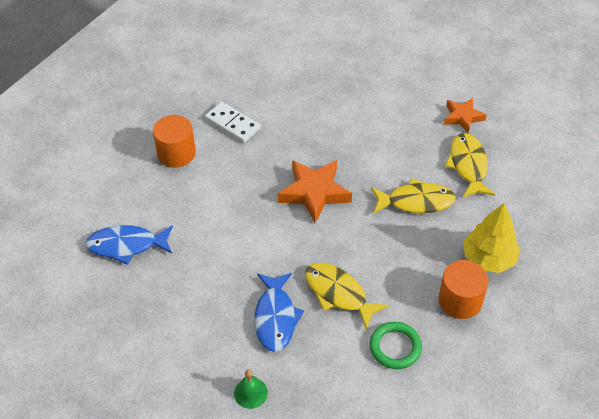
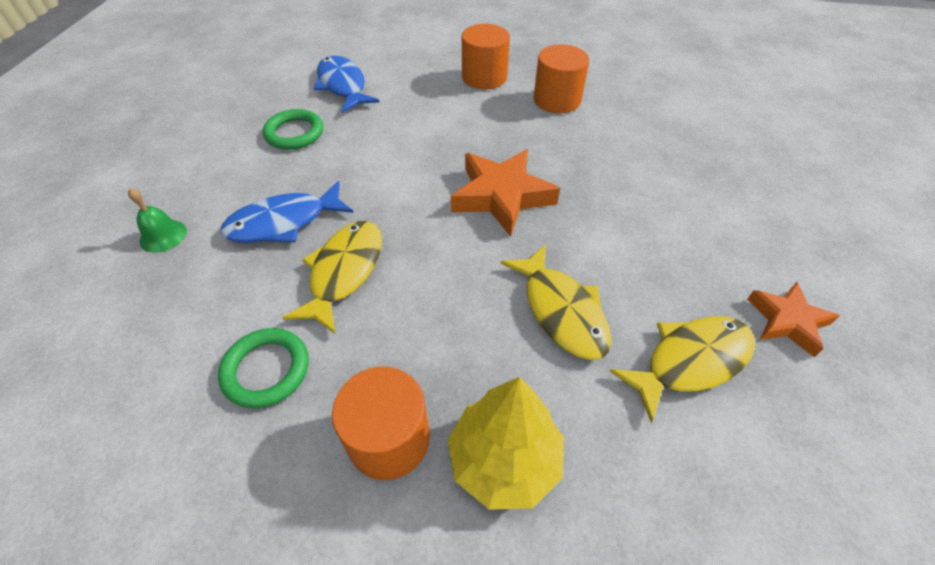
camera: 65 degrees right, 0 degrees up
(174, 292) = (294, 133): none -> green ring
(233, 124) = (557, 100): white domino -> orange cylinder

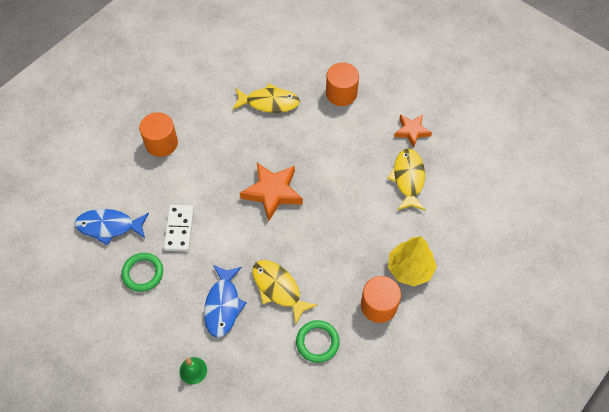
camera: 60 degrees left, 10 degrees up
(377, 136) = (179, 229): none -> white domino
(557, 100) = (213, 119): orange cylinder -> orange cylinder (341, 93)
(561, 311) = (357, 209): yellow fish -> yellow fish (269, 102)

